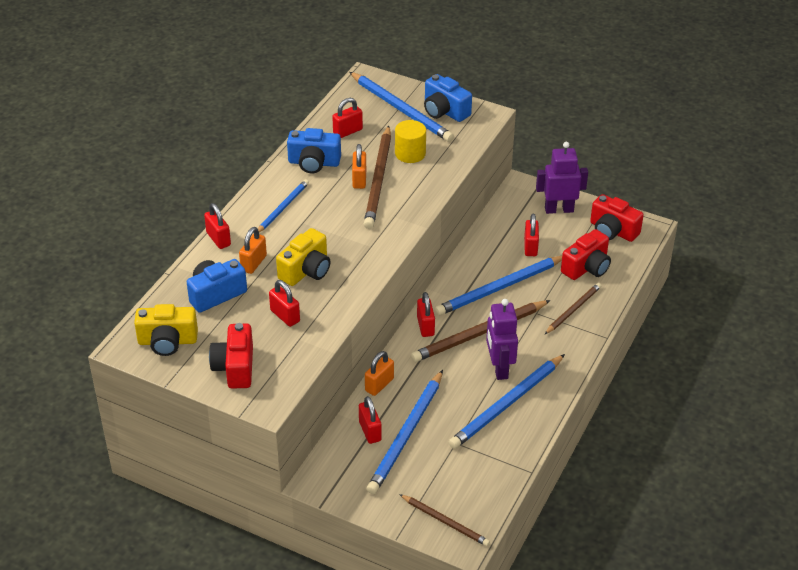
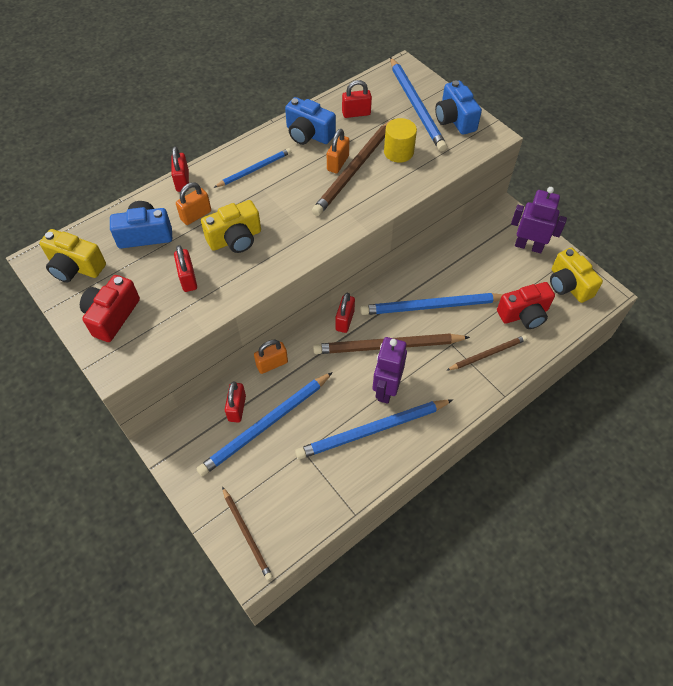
camera: 25 degrees right, 15 degrees up
(530, 247) = (482, 275): red padlock -> none
(612, 231) = (568, 285): red camera -> yellow camera

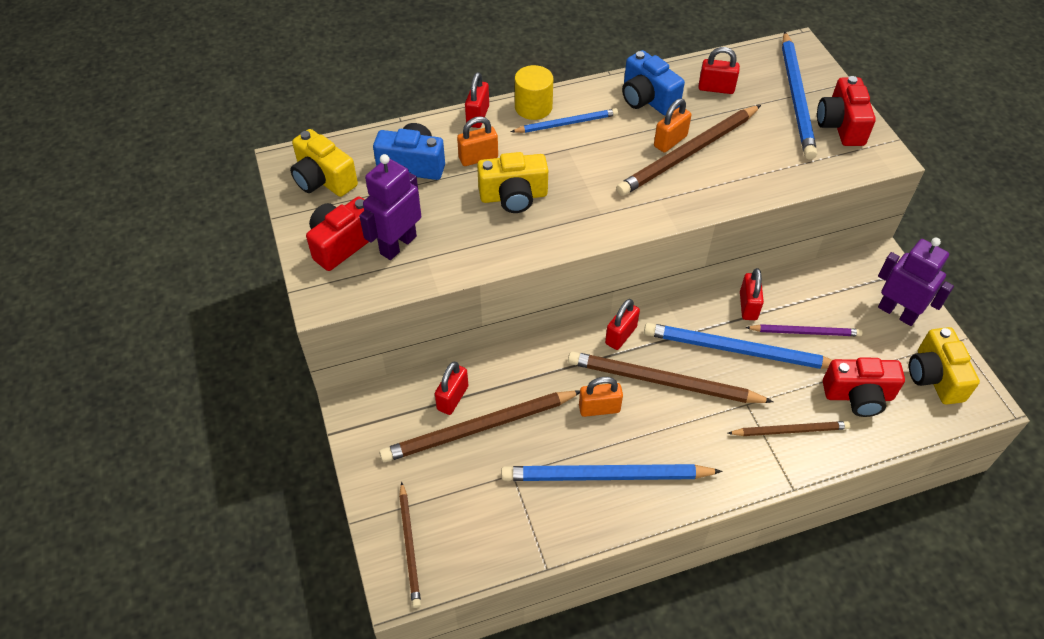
camera: 20 degrees right, 5 degrees down
(188, 279) = (442, 226): red padlock -> red padlock (748, 306)
(265, 425) = (479, 428): blue pencil -> brown pencil
(272, 364) = (513, 360): orange padlock -> orange padlock (599, 408)
(386, 389) = (642, 432): purple robot -> purple robot (398, 245)
(398, 152) = (752, 146): yellow cylinder -> yellow cylinder (533, 107)
(454, 119) = (841, 125): blue camera -> red camera
(472, 279) = (805, 332): none -> purple pencil

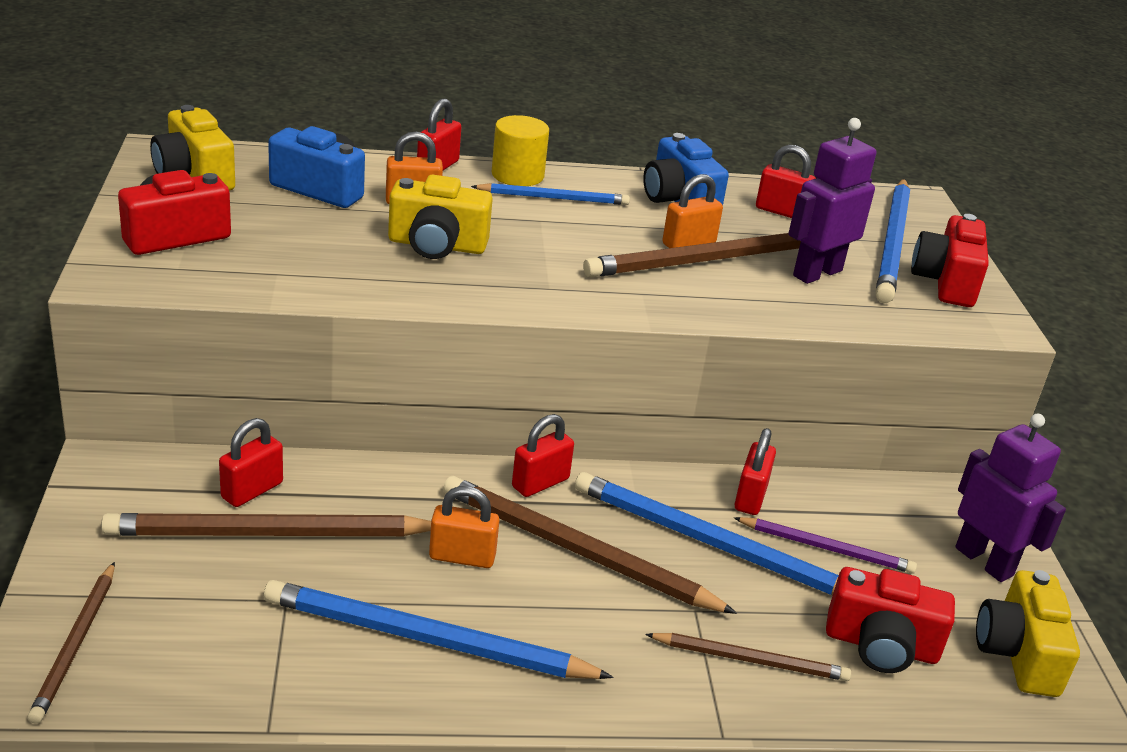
camera: 10 degrees right, 20 degrees down
(398, 245) = (247, 253): purple robot -> purple robot (817, 273)

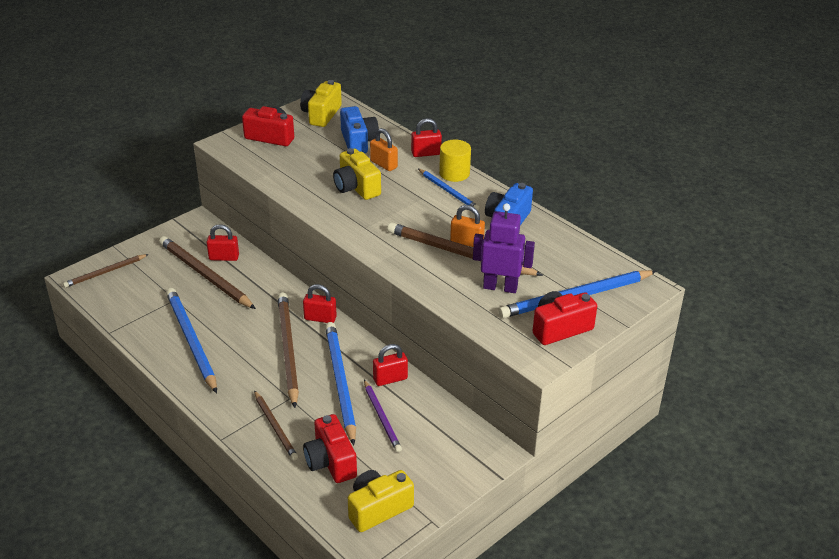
camera: 55 degrees right, 5 degrees up
(462, 557) = (247, 324): orange padlock -> none
(781, 211) = (550, 252): red padlock -> none
(984, 561) = (439, 473): purple robot -> none

